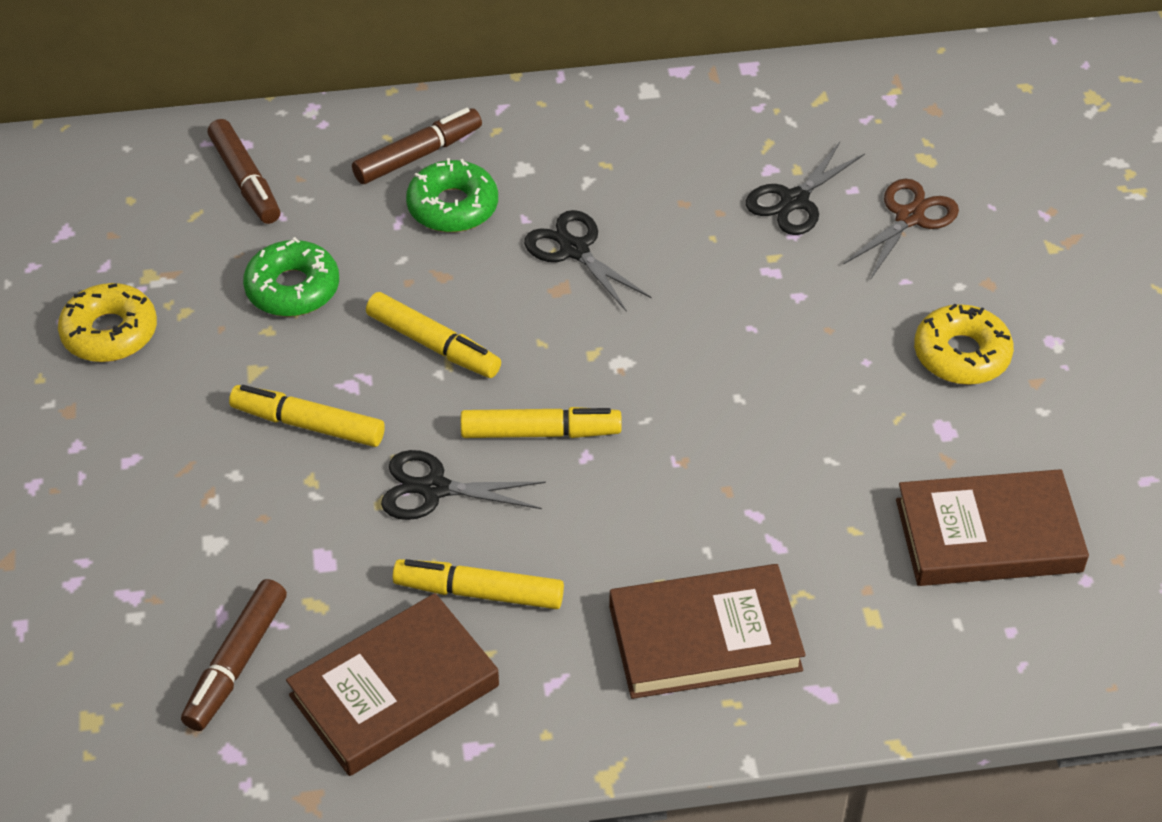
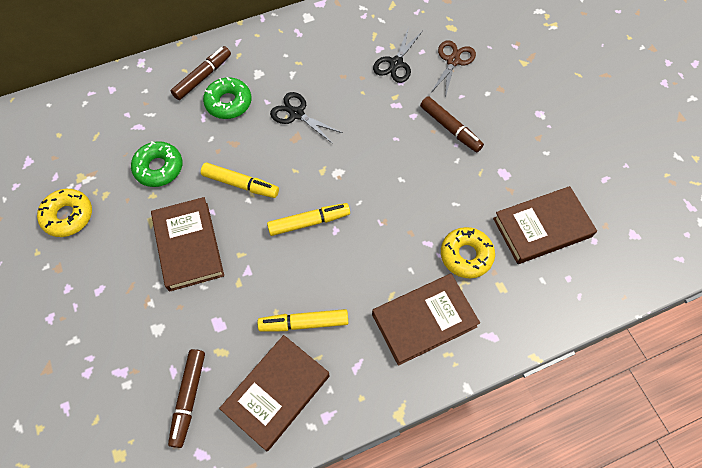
camera: 15 degrees left, 15 degrees up
(245, 180) = (117, 110): brown marker -> brown marker (450, 128)
(308, 425) = (188, 246): yellow marker -> brown book
(434, 489) = (264, 268): black scissors -> none
(961, 354) = (499, 130): yellow donut -> yellow donut (466, 255)

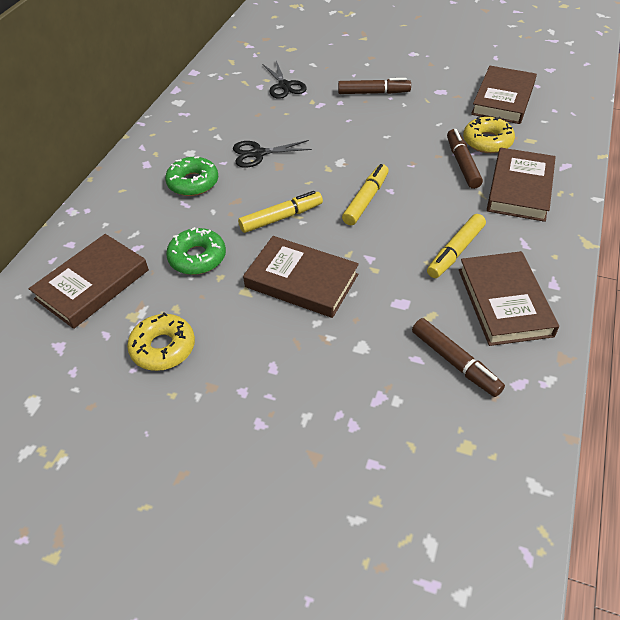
camera: 45 degrees left, 15 degrees down
(88, 133) = (92, 284): none -> brown book
(202, 77) = (145, 183): brown marker -> brown marker (462, 164)
(453, 61) = (319, 62): brown scissors -> none

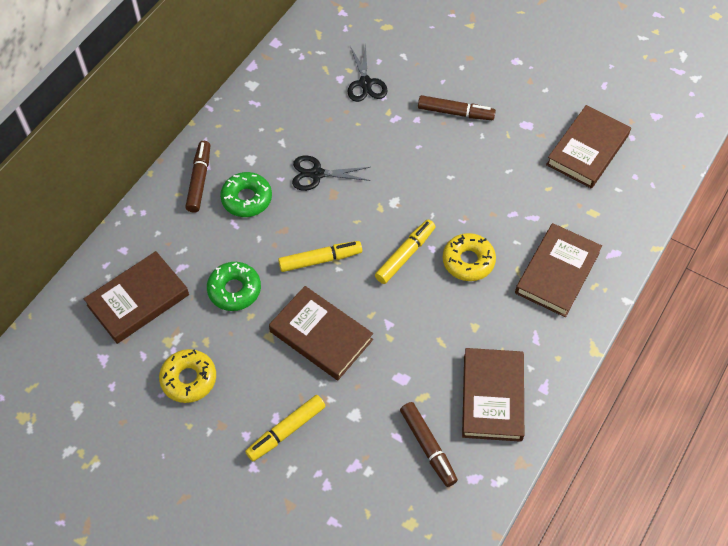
camera: 10 degrees right, 10 degrees up
(455, 251) = (469, 333): yellow marker -> yellow marker (286, 431)
(462, 164) = (513, 230): brown marker -> brown marker (199, 180)
(487, 141) = (549, 205): yellow donut -> yellow donut (468, 261)

